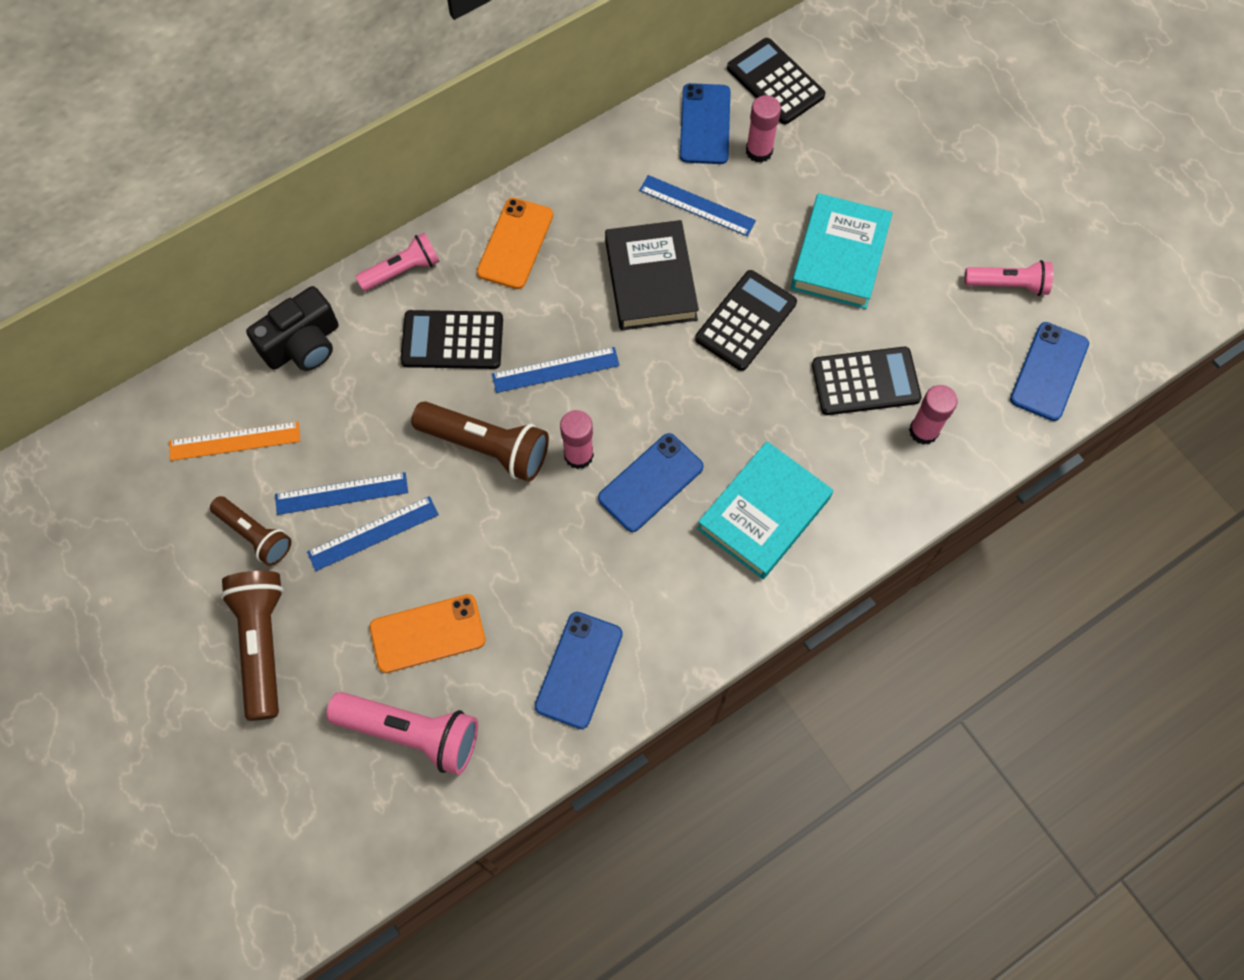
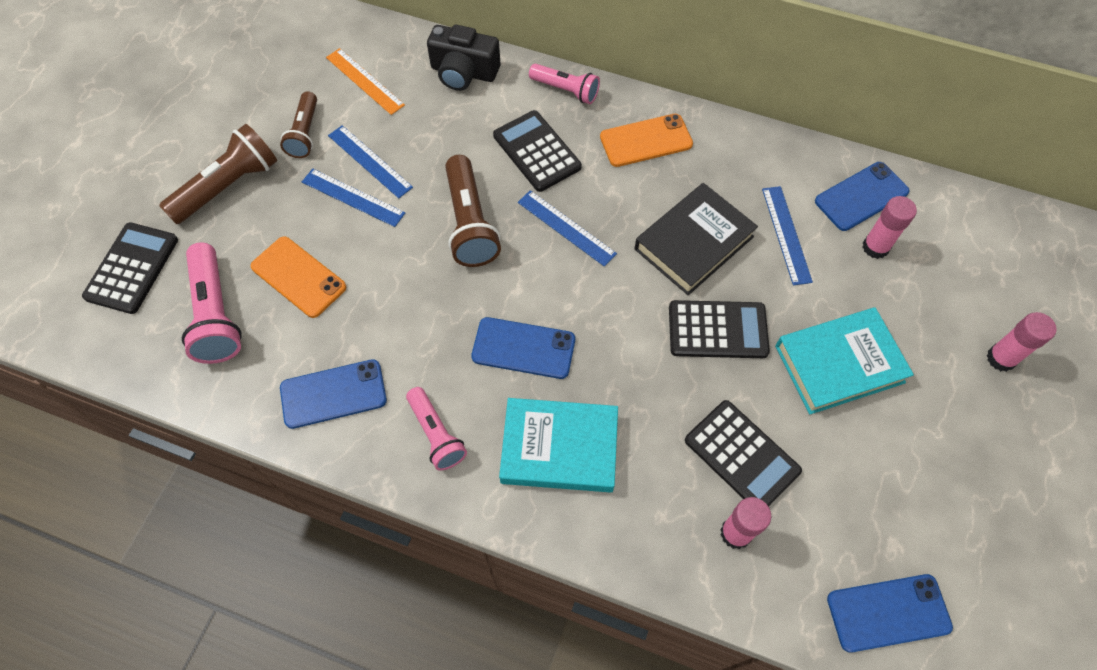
camera: 55 degrees right, 5 degrees down
(578, 455) = (508, 285): pink glue stick -> pink glue stick (1001, 358)
(775, 82) = (948, 221): black calculator -> black calculator (132, 268)
(1008, 284) = (941, 521): pink flashlight -> pink flashlight (436, 434)

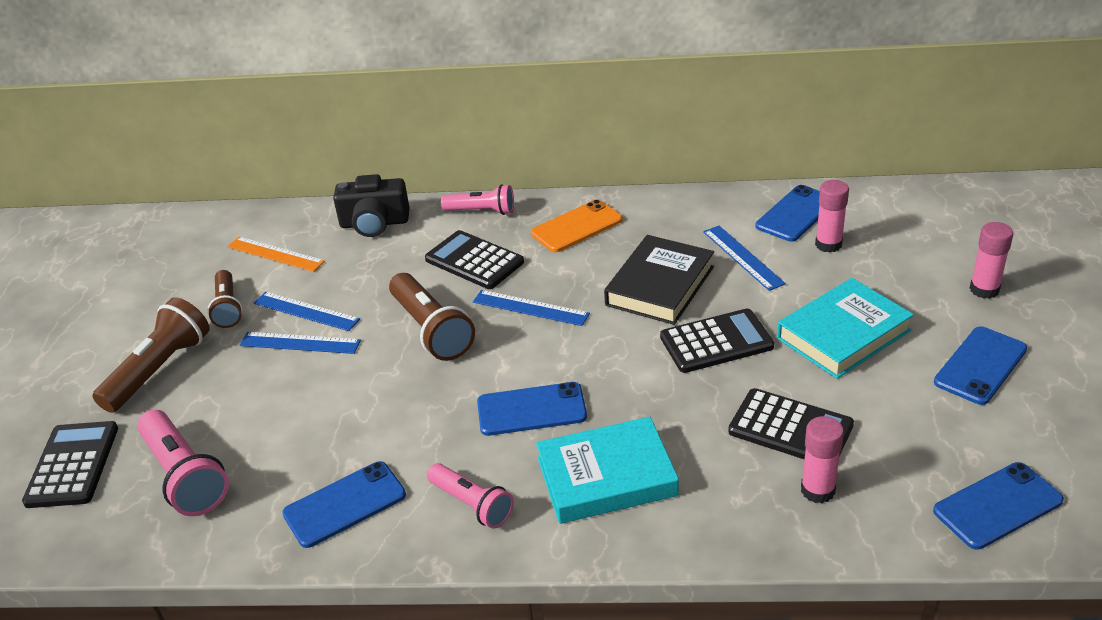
camera: 15 degrees left, 25 degrees down
(298, 277) = (266, 420): orange phone -> none
(951, 449) = (980, 366): none -> blue phone

